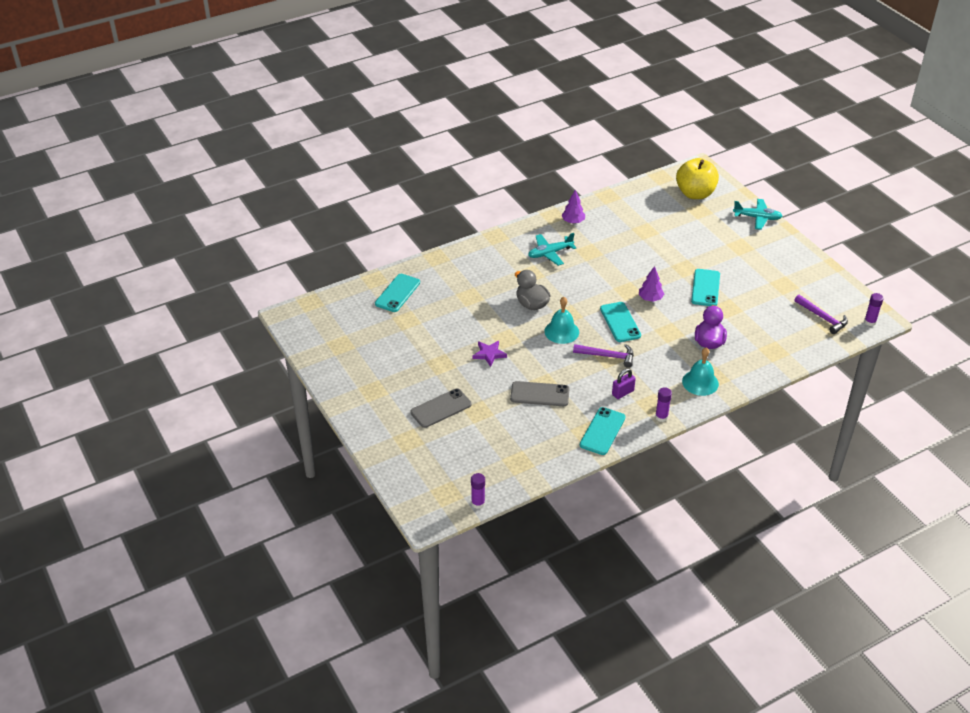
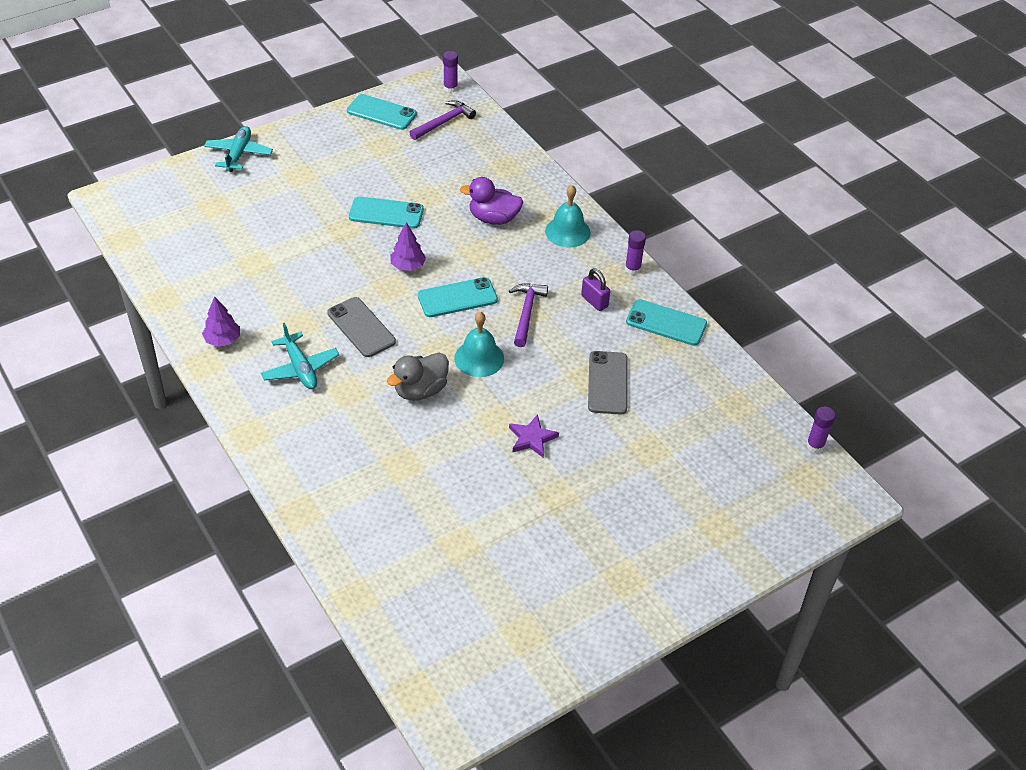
camera: 95 degrees left, 5 degrees up
(397, 293) = (392, 561): turquoise phone -> turquoise phone (381, 112)
(441, 408) = (650, 491): grey phone -> grey phone (361, 327)
(695, 193) = (173, 207): yellow apple -> none

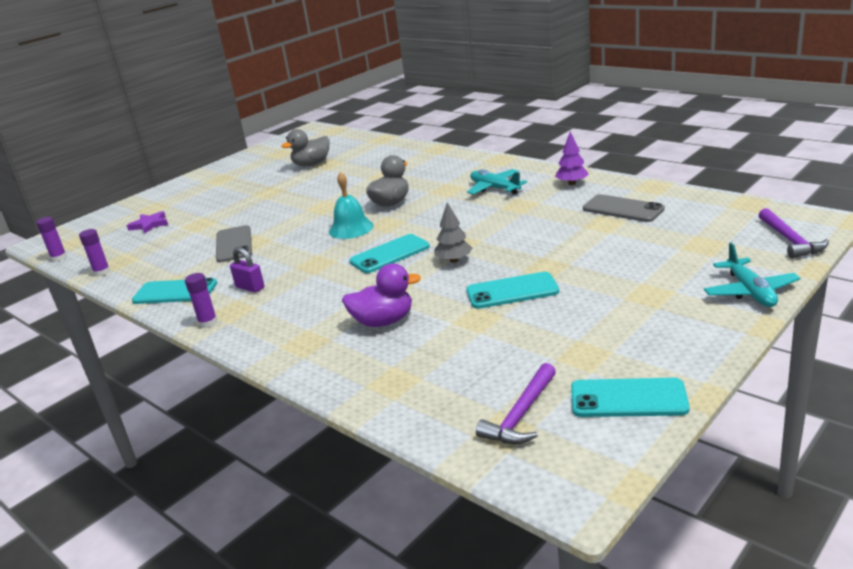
camera: 170 degrees right, 20 degrees down
(361, 327) = (465, 217): grey phone -> grey phone (623, 209)
(408, 266) = (454, 260): purple tree -> grey tree
(450, 88) = (553, 479): purple glue stick -> purple glue stick (102, 272)
(483, 556) = (312, 164): none -> grey duck
(526, 313) = (317, 263): purple hammer -> purple hammer (790, 240)
(532, 438) = (292, 206): purple star -> purple star (149, 225)
(567, 231) = (289, 334): turquoise bell -> none

